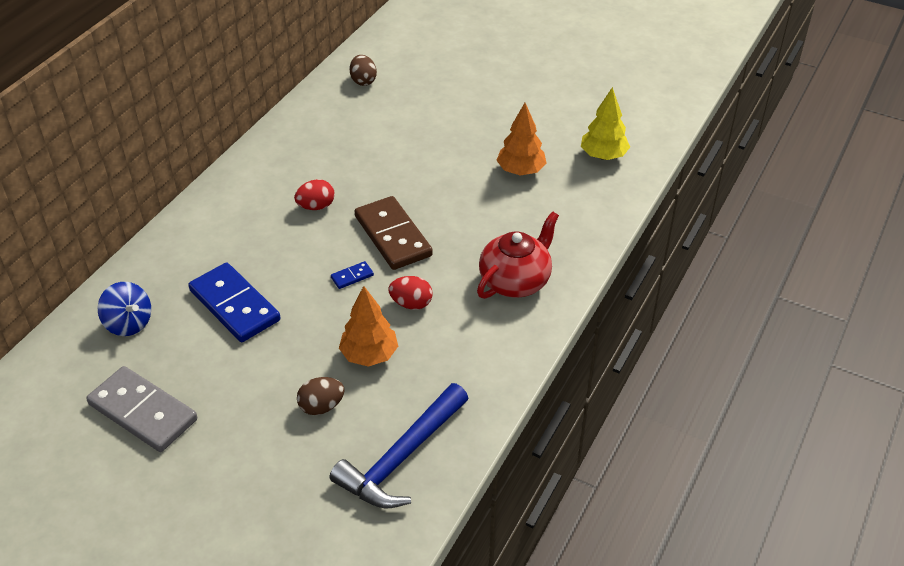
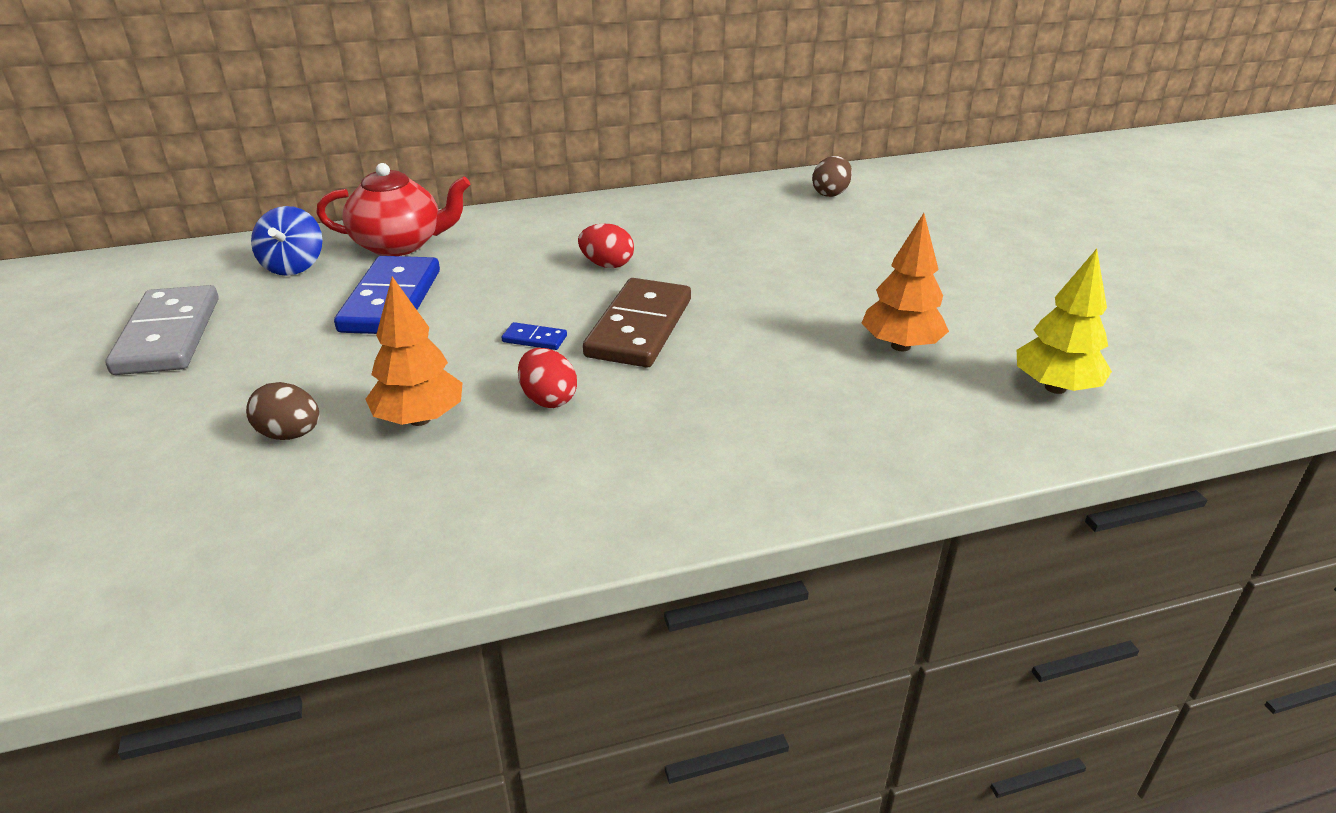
camera: 45 degrees right, 10 degrees down
(401, 458) = (254, 548): blue hammer -> none
(515, 281) = (709, 452): red teapot -> red teapot (400, 245)

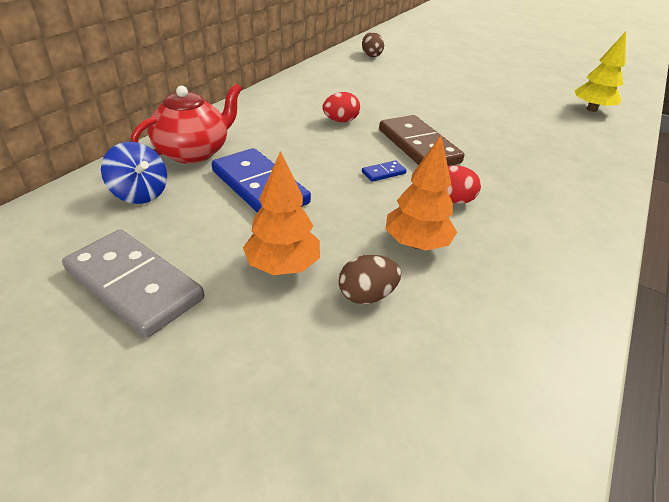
camera: 45 degrees left, 5 degrees up
(900, 346) = (523, 113): orange tree -> orange tree (283, 266)

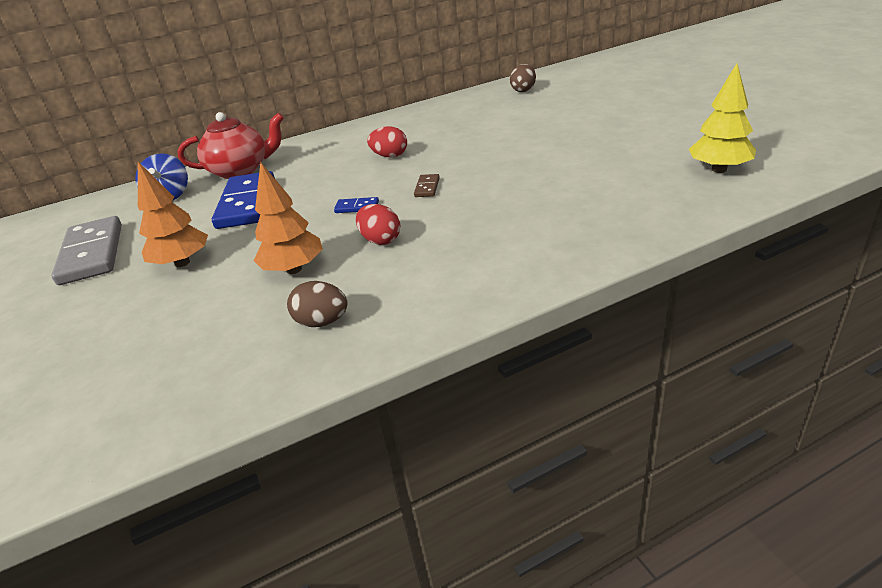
camera: 40 degrees right, 5 degrees down
(367, 295) = (203, 296): brown egg -> brown egg (322, 322)
(418, 146) = (427, 187): brown domino -> brown domino, size x0.42

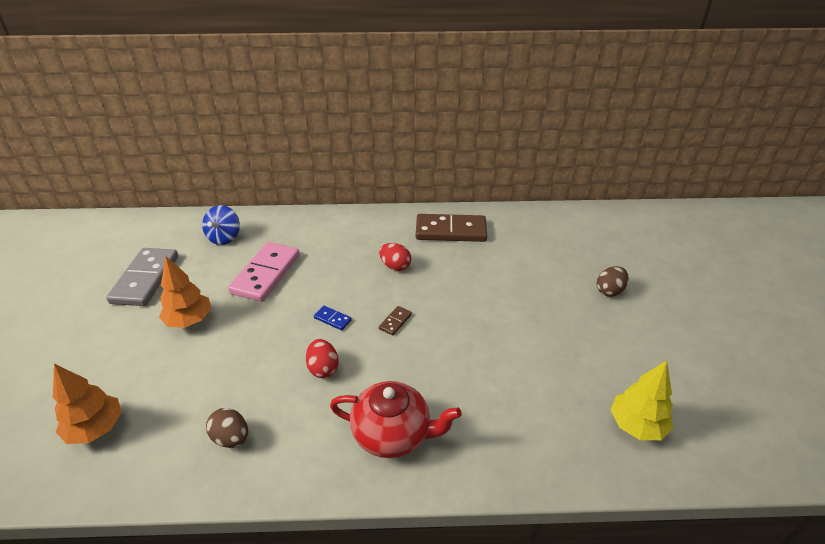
camera: 20 degrees right, 5 degrees up
(241, 170) = (285, 230): red teapot -> red teapot (393, 434)
(247, 204) = (266, 274): blue domino -> pink domino
(294, 269) = (249, 369): orange tree -> orange tree (96, 428)
(424, 120) = (450, 231): none -> brown domino
(523, 90) = (556, 227): brown egg -> brown egg (609, 291)

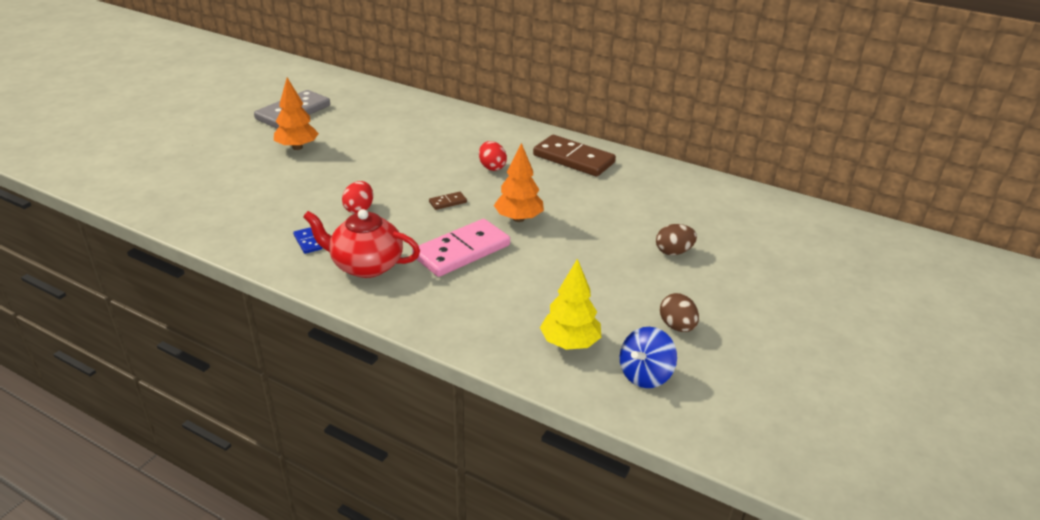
camera: 30 degrees right, 5 degrees down
(96, 428) = (182, 185): orange tree -> orange tree (519, 219)
(224, 237) = (376, 104): blue spinning top -> blue spinning top (645, 375)
(231, 438) = (256, 222): brown egg -> brown egg (677, 326)
(266, 274) = (382, 138): pink domino -> pink domino (462, 251)
(332, 319) = (400, 183): blue domino -> blue domino (308, 242)
(393, 434) = (365, 265): red teapot -> red teapot turned 150 degrees clockwise

